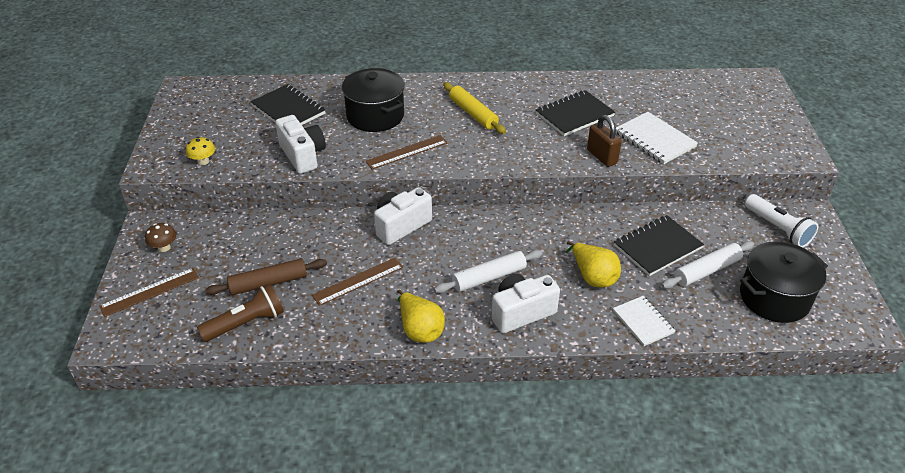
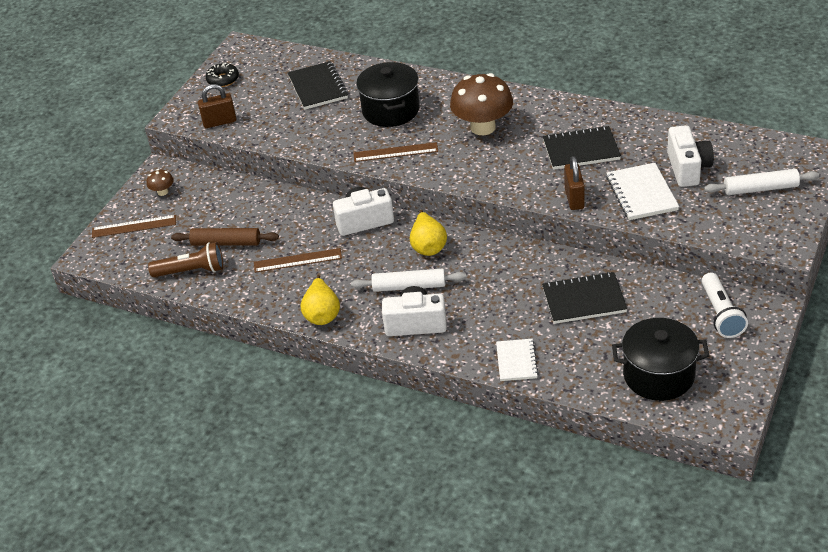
camera: 30 degrees right, 0 degrees up
(182, 121) = (223, 79): none -> black donut
(203, 161) = (219, 122): yellow mushroom -> brown padlock
(303, 155) = (304, 135): white camera -> white camera (688, 168)
(473, 114) = (483, 127): yellow rolling pin -> brown mushroom
(593, 277) = (501, 310): yellow pear -> yellow pear (428, 246)
(706, 270) = (614, 333): white rolling pin -> white rolling pin (760, 188)

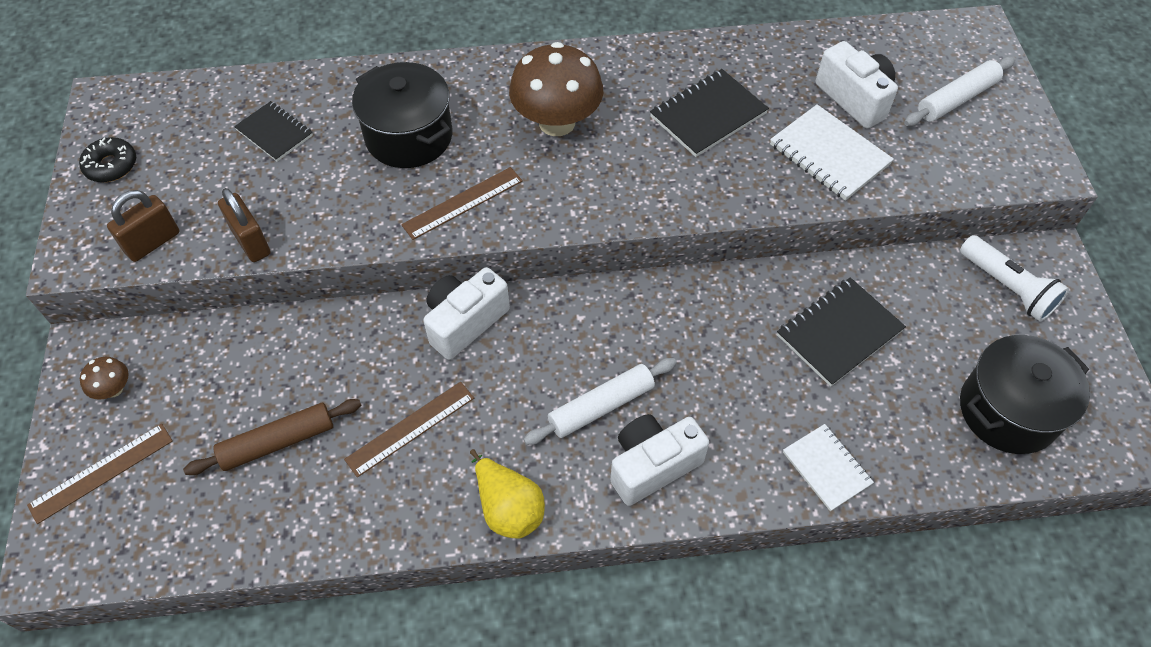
camera: 35 degrees left, 15 degrees up
(191, 271) = (252, 518): brown flashlight -> none
(318, 87) = (274, 133): black notebook -> black notebook, size x0.66
(428, 246) = (582, 329): yellow pear -> none
(574, 198) = (754, 192): brown padlock -> brown padlock (251, 242)

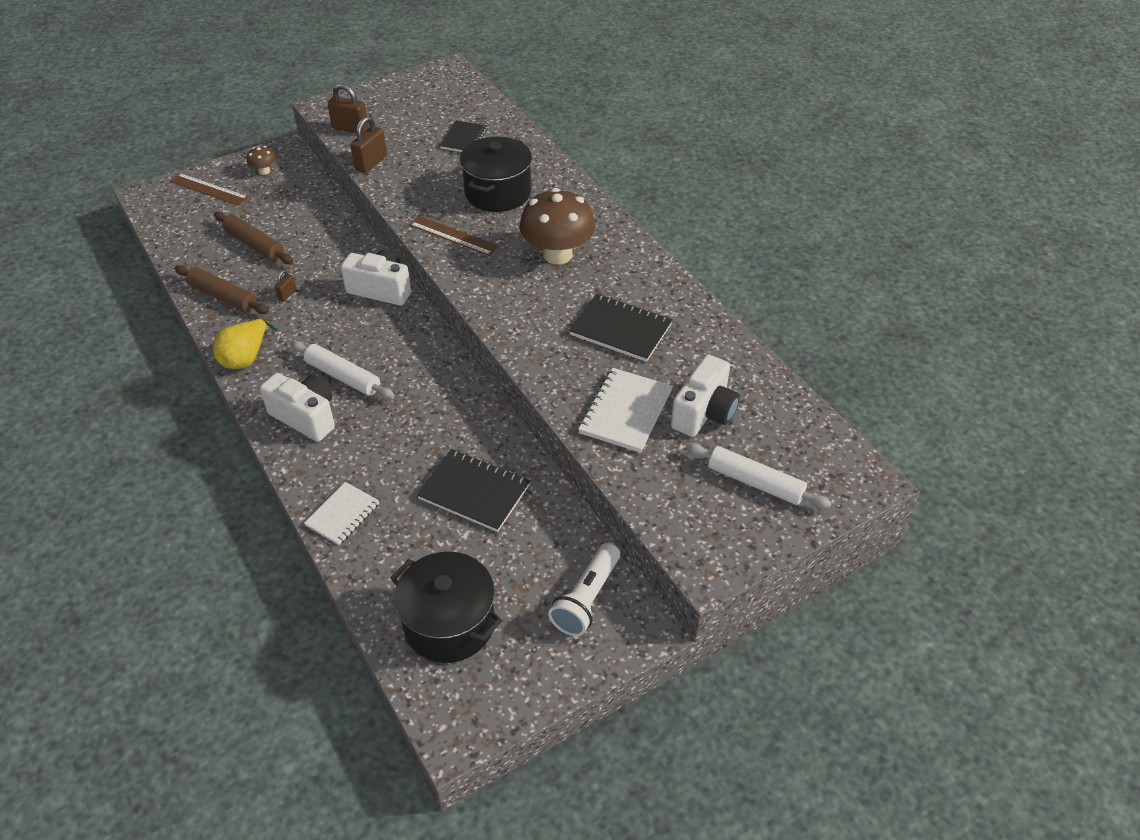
camera: 65 degrees right, 10 degrees down
(111, 165) = (399, 92): black donut -> none
(366, 508) = (223, 296): none -> brown rolling pin
(410, 428) = (287, 294): brown ruler -> brown padlock

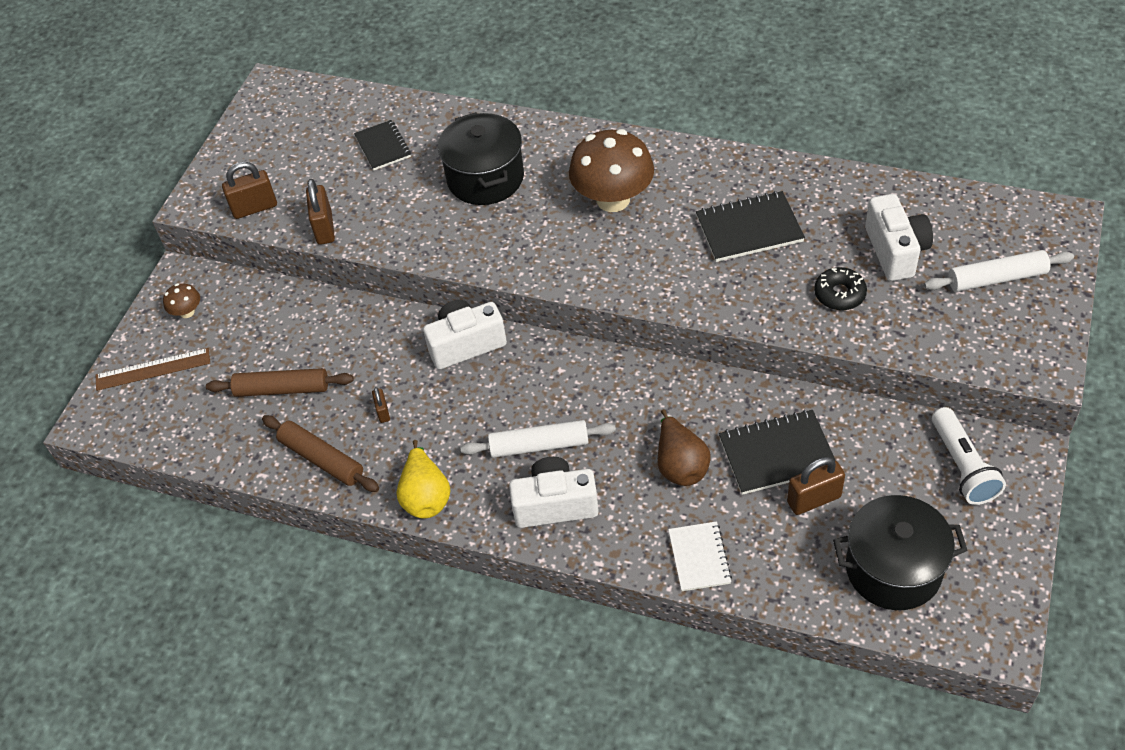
camera: 35 degrees left, 5 degrees up
(223, 296) = (322, 459): brown rolling pin -> brown rolling pin turned 45 degrees clockwise
(407, 451) = (680, 465): none -> brown pear
(453, 236) = (500, 245): brown ruler -> none
(459, 538) = (814, 499): none -> brown padlock
(625, 412) = (839, 294): white notebook -> black donut

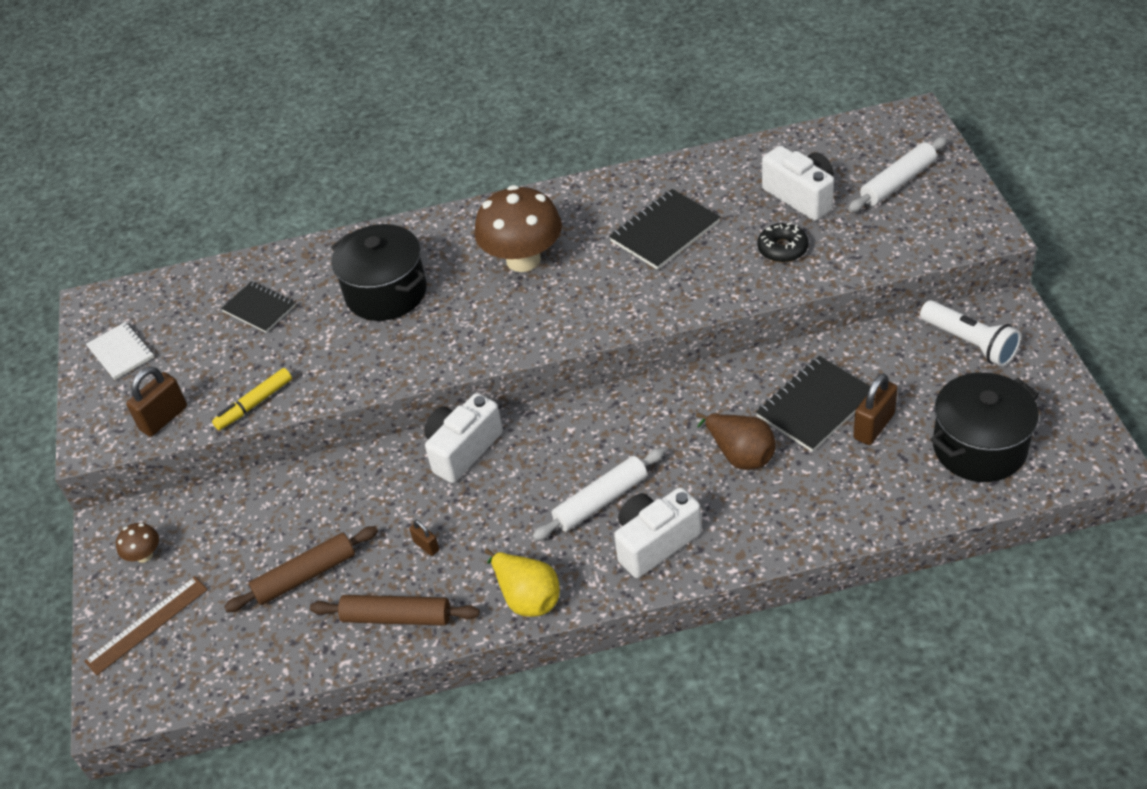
camera: 30 degrees left, 5 degrees down
(324, 228) = (255, 404): brown padlock -> yellow marker
(699, 557) = (816, 520): white notebook -> white notebook (121, 352)

